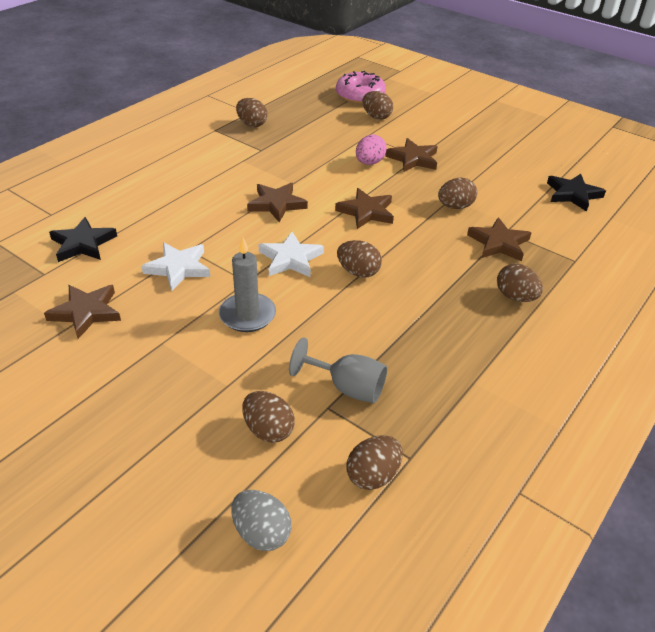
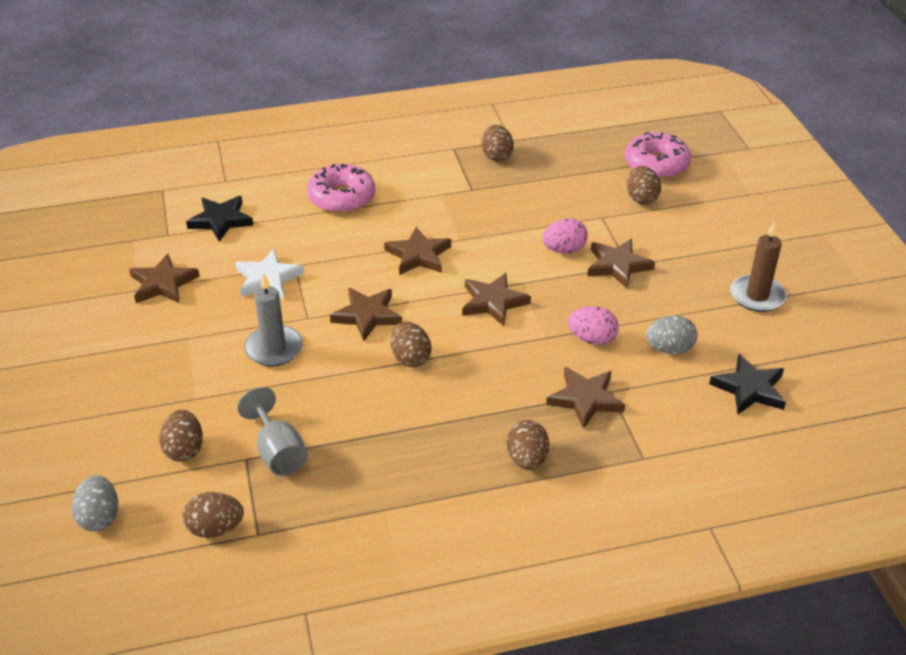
camera: 40 degrees right, 0 degrees up
(169, 189) = (342, 198): none -> pink donut
(290, 259) = (367, 315): white star -> brown star
(455, 206) = (592, 339): brown egg -> pink egg
(504, 192) = (669, 349): none -> grey egg
(509, 144) = (757, 296): none -> brown candle

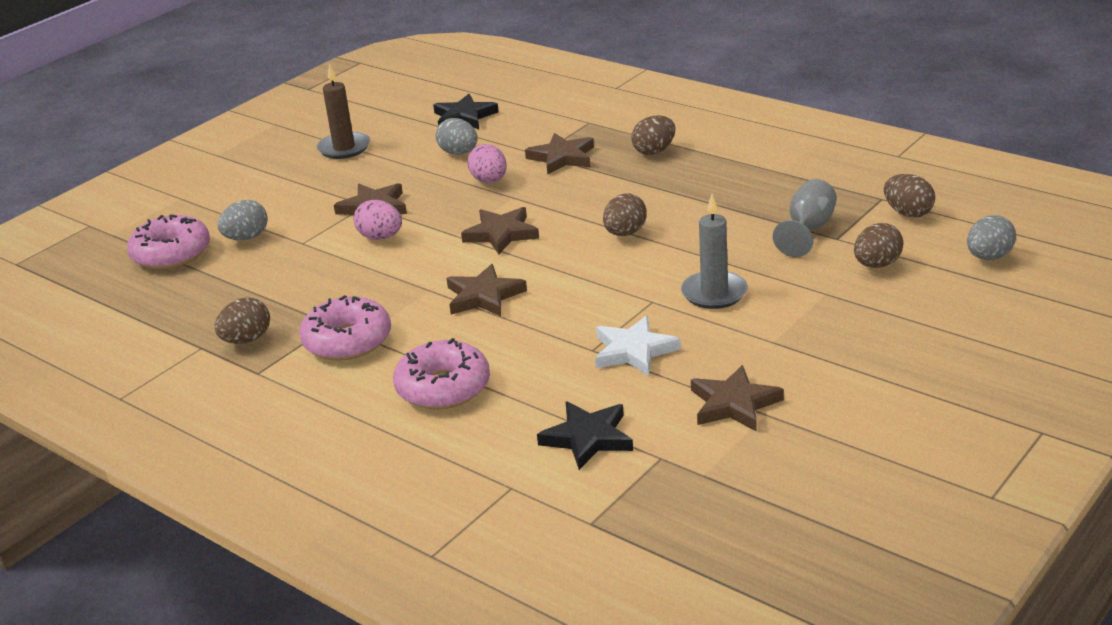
camera: 125 degrees left, 10 degrees down
(367, 315) = (605, 276): brown star -> none
(442, 187) = (347, 341): none -> pink donut
(641, 198) = (246, 238): brown egg -> grey egg

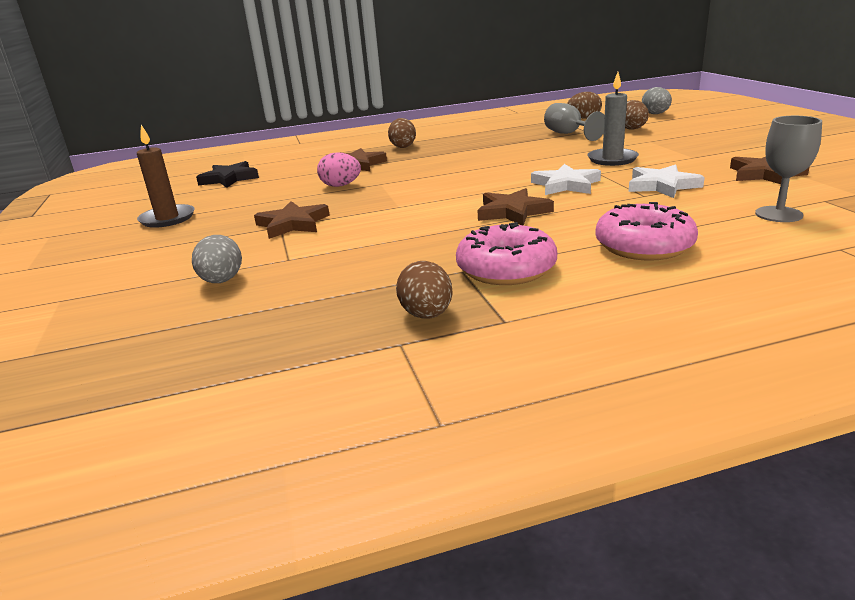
camera: 55 degrees left, 5 degrees down
(171, 254) = (162, 325): pink donut -> none
(380, 237) = (347, 229): pink egg -> none
(459, 153) = (277, 187): grey egg -> none
(501, 234) = (427, 194): brown star -> none
(587, 438) = (778, 214): black star -> grey goblet
(591, 296) = (566, 185): none -> white star
(625, 233) = (494, 166): brown egg -> none

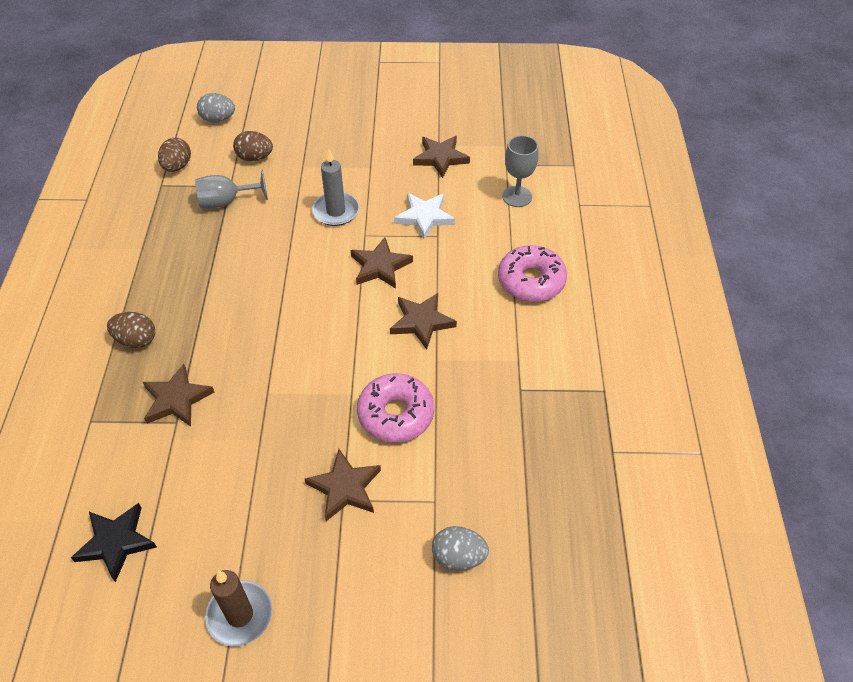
camera: 75 degrees left, 25 degrees up
(340, 186) = (247, 428): pink egg -> none
(426, 315) = (580, 428): brown egg -> none
(506, 269) = (530, 364): pink donut -> pink donut (396, 414)
(566, 185) = (380, 266): white star -> brown star

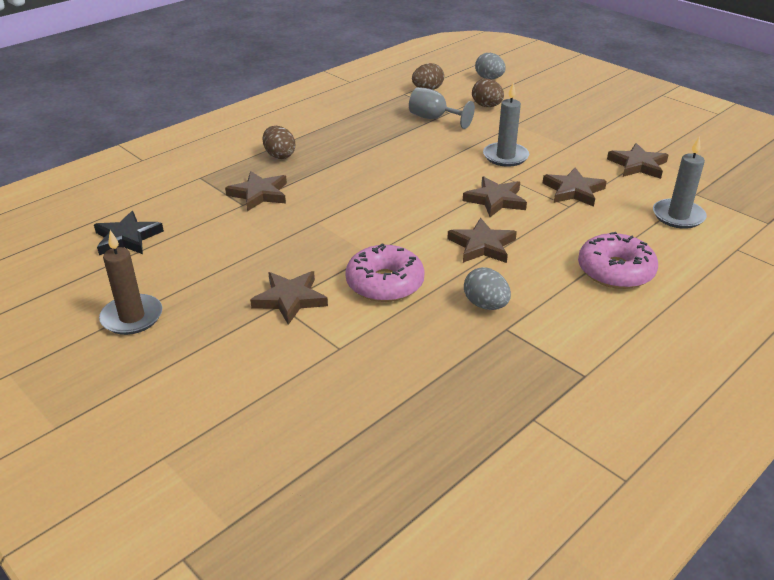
camera: 45 degrees right, 15 degrees down
(424, 217) = (573, 191): white star -> brown star
(458, 557) = (307, 391): grey egg -> grey egg (485, 305)
(517, 196) = (678, 216): grey goblet -> grey candle

